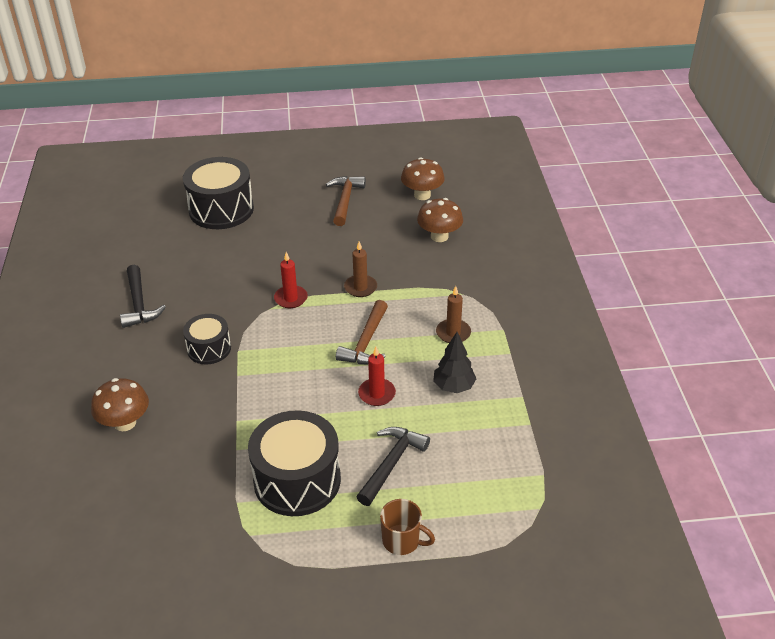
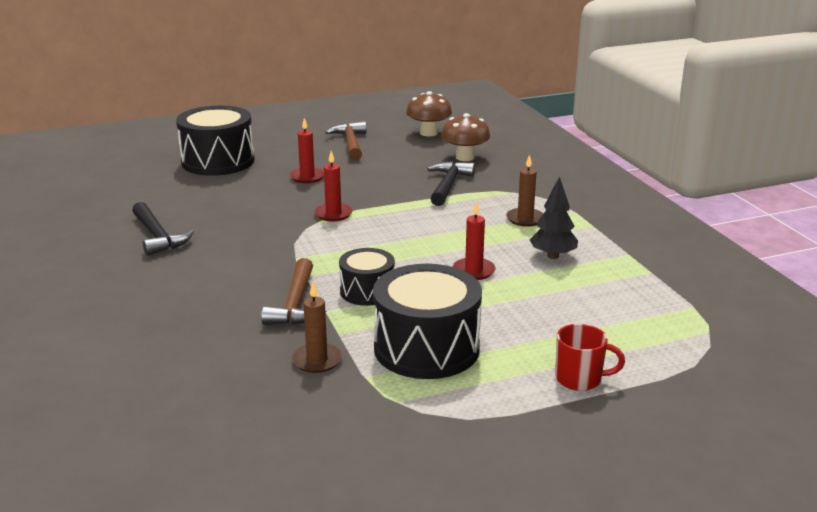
camera: 15 degrees left, 15 degrees down
(125, 423) = (188, 330): brown mushroom -> none
(209, 349) = (261, 260): black drum -> black drum (367, 291)
(288, 243) = (307, 177): none -> red candle
(360, 287) = (405, 199): brown candle -> brown candle (317, 360)
(366, 342) = (437, 235): brown hammer -> brown hammer (295, 304)
(392, 464) = (526, 321): black hammer -> black hammer (448, 185)
(402, 540) = (580, 379): brown mug -> red mug

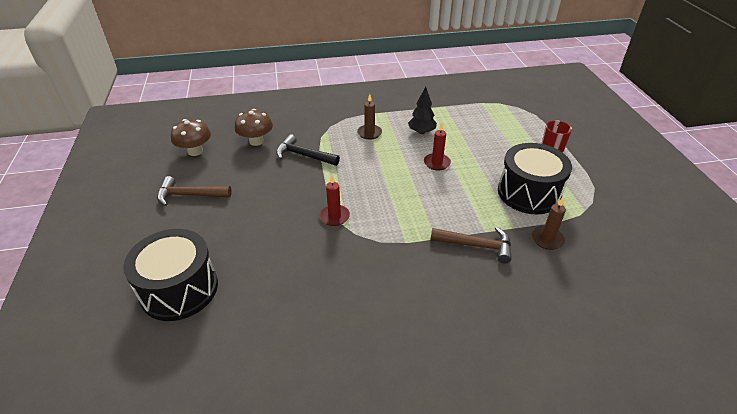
camera: 80 degrees left, 15 degrees up
(157, 236) = (347, 334): black hammer -> none
(307, 177) = (253, 227): red candle -> none
(367, 291) = (460, 210): black drum -> none

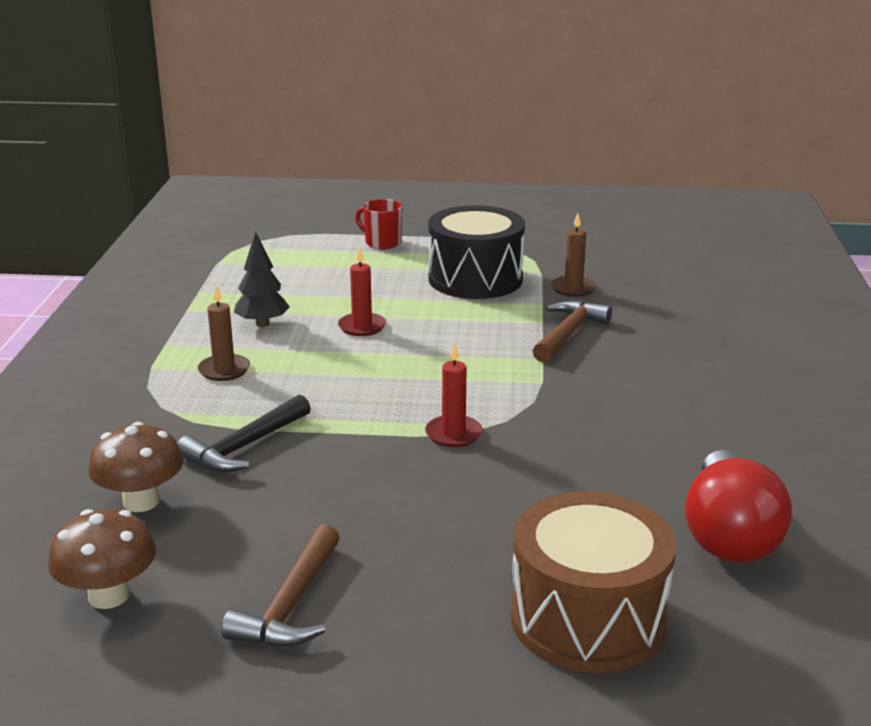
camera: 75 degrees left, 15 degrees down
(179, 289) = (587, 618): black drum -> brown drum
(255, 344) = (728, 535): none -> red light bulb

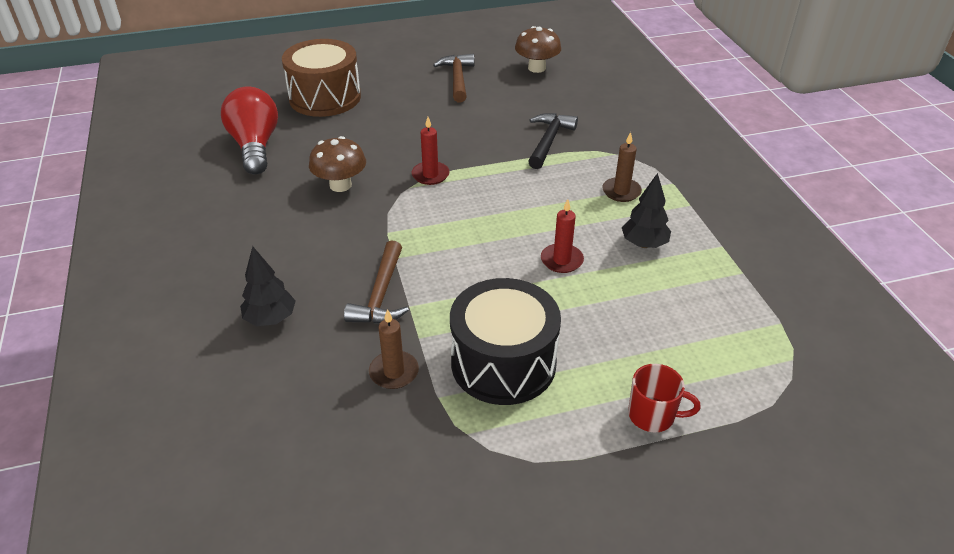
camera: 160 degrees right, 15 degrees up
(141, 501) = (569, 103): brown mushroom -> brown mushroom (340, 185)
(687, 335) = (271, 319): none -> black tree

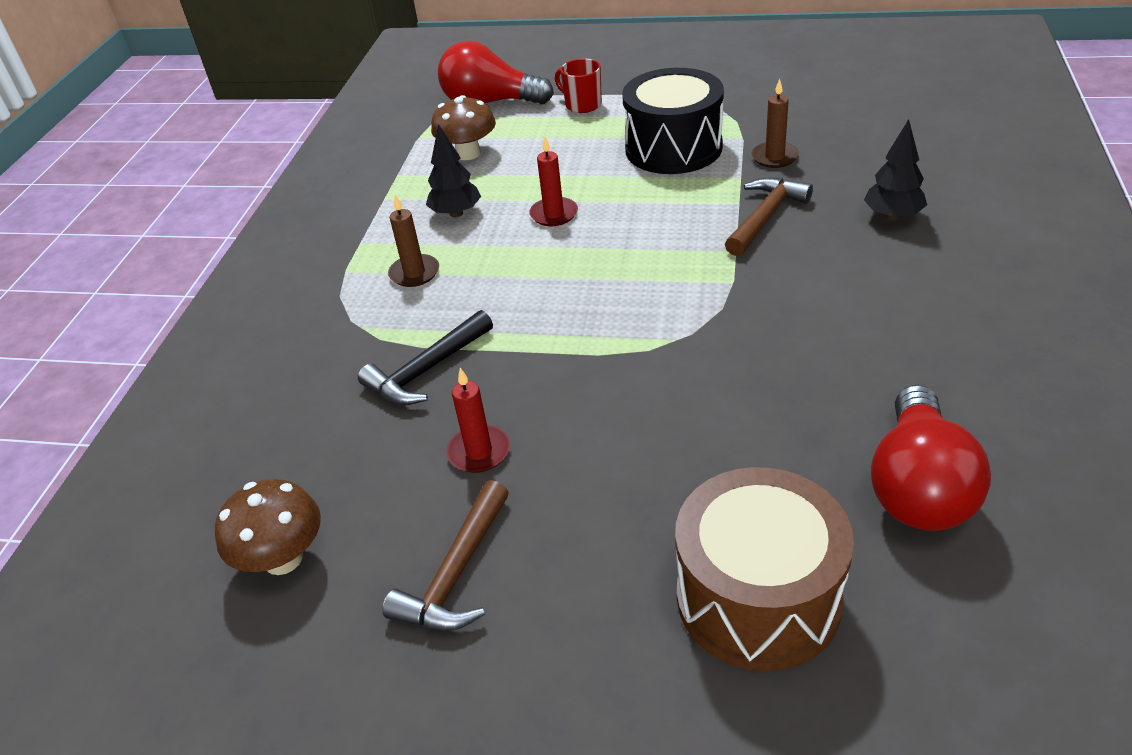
camera: 150 degrees left, 0 degrees up
(340, 185) = (777, 365): brown mushroom -> brown mushroom (468, 153)
(430, 175) = (636, 352): red candle -> red candle (479, 452)
(765, 395) = (490, 102): none -> red light bulb

